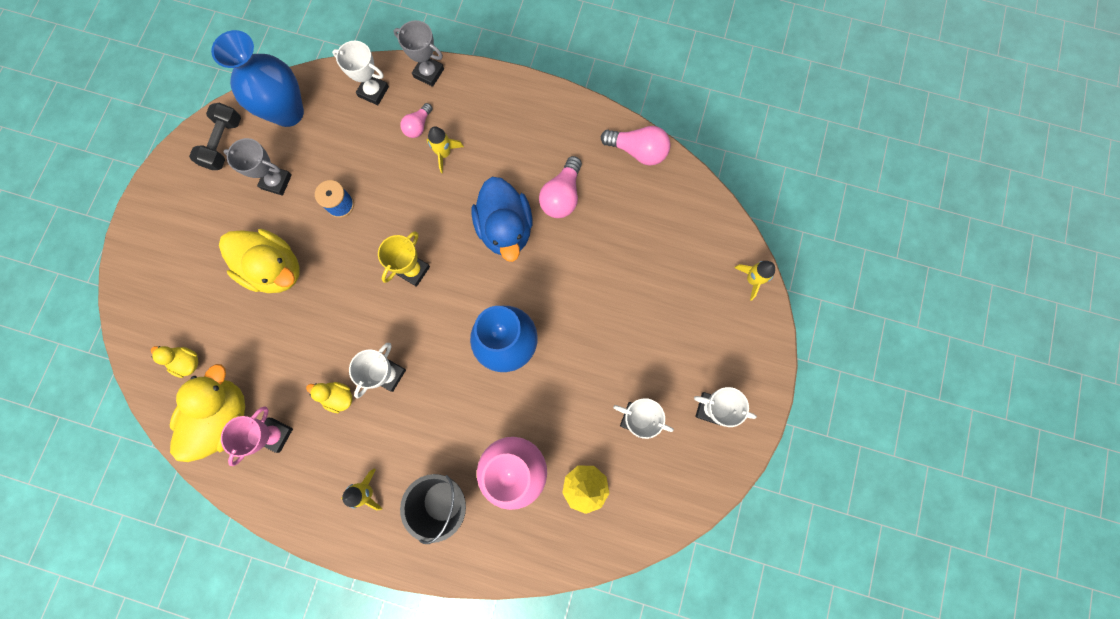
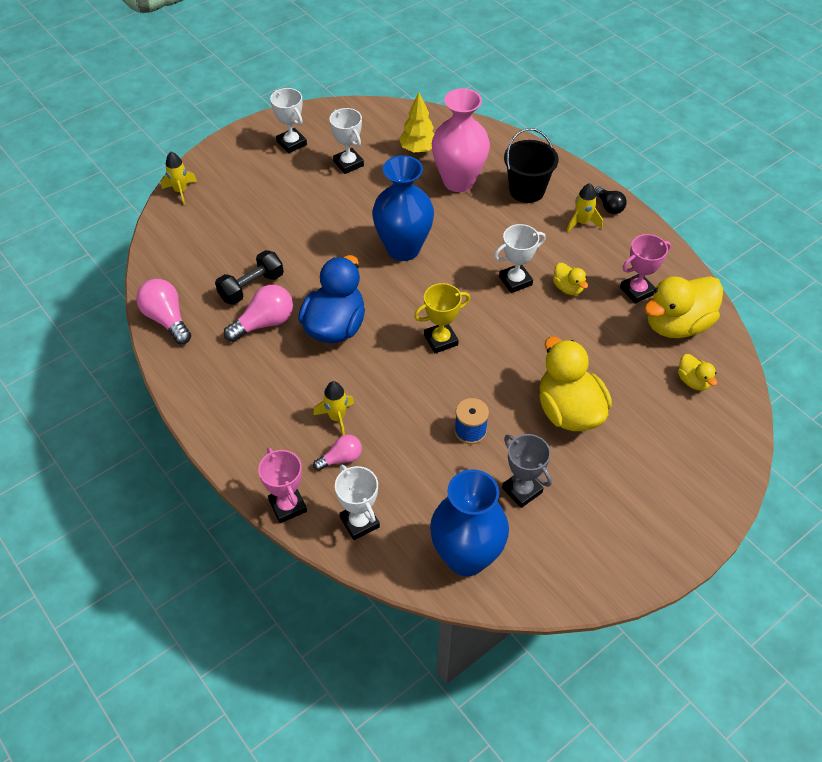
camera: 145 degrees left, 25 degrees down
(223, 143) = (558, 566): black dumbbell -> black dumbbell (251, 287)
(351, 533) = (609, 206): none -> black light bulb
(428, 73) = (287, 506): grey trophy -> pink trophy

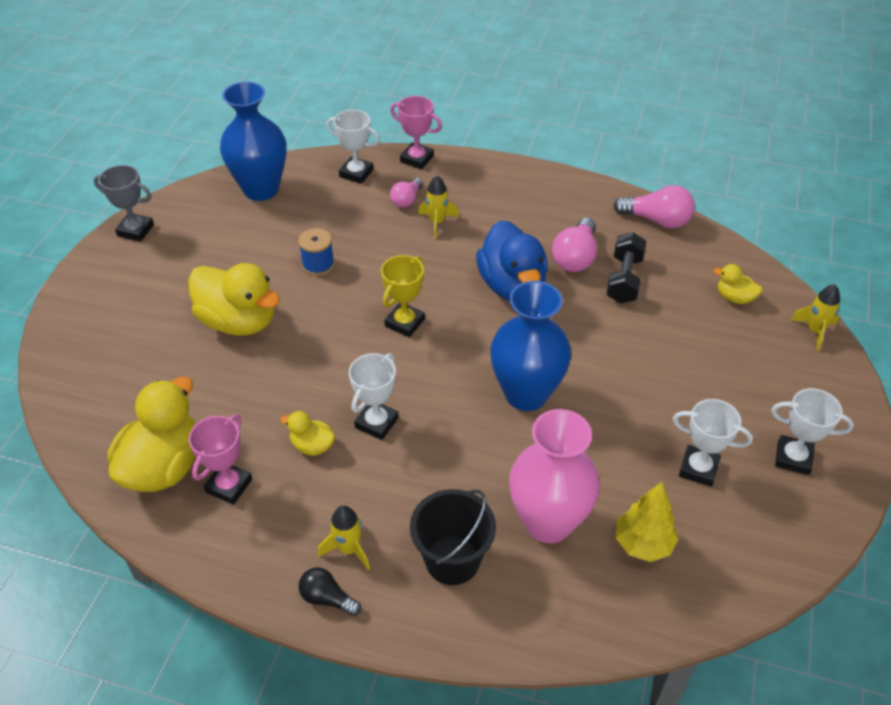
camera: 145 degrees right, 5 degrees down
(522, 490) = (244, 245): grey trophy -> grey trophy (135, 230)
(693, 381) = (122, 410): yellow duck -> yellow duck (734, 298)

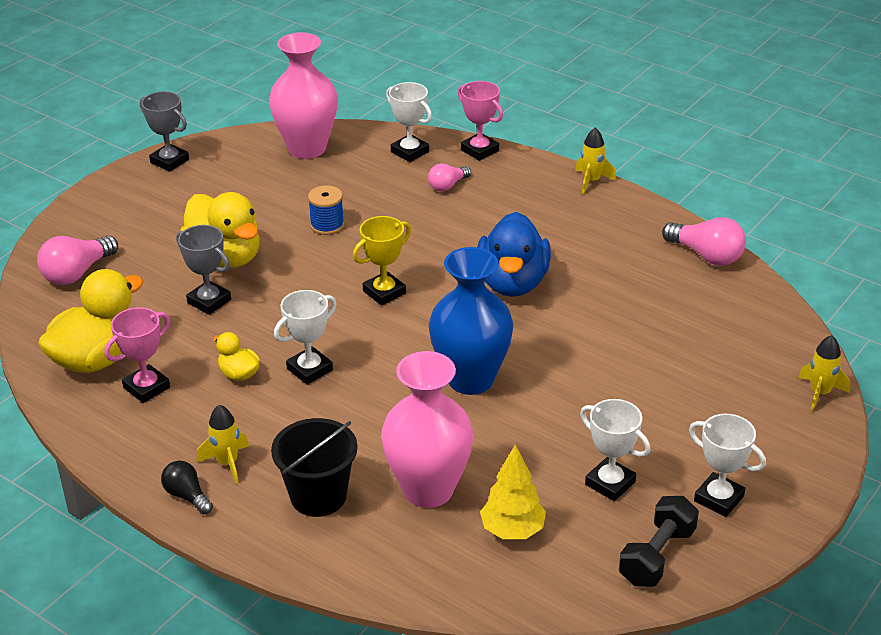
camera: 20 degrees right, 10 degrees down
(245, 373) = (209, 301): none -> grey trophy
(261, 189) = (307, 148): blue vase -> pink vase
(437, 222) = (467, 211): yellow rocket -> yellow rocket (591, 181)
(575, 257) = (595, 272): pink light bulb -> pink light bulb (77, 273)
(624, 279) = (635, 302): black dumbbell -> black dumbbell (657, 556)
(734, 298) = (748, 344): yellow duck -> none

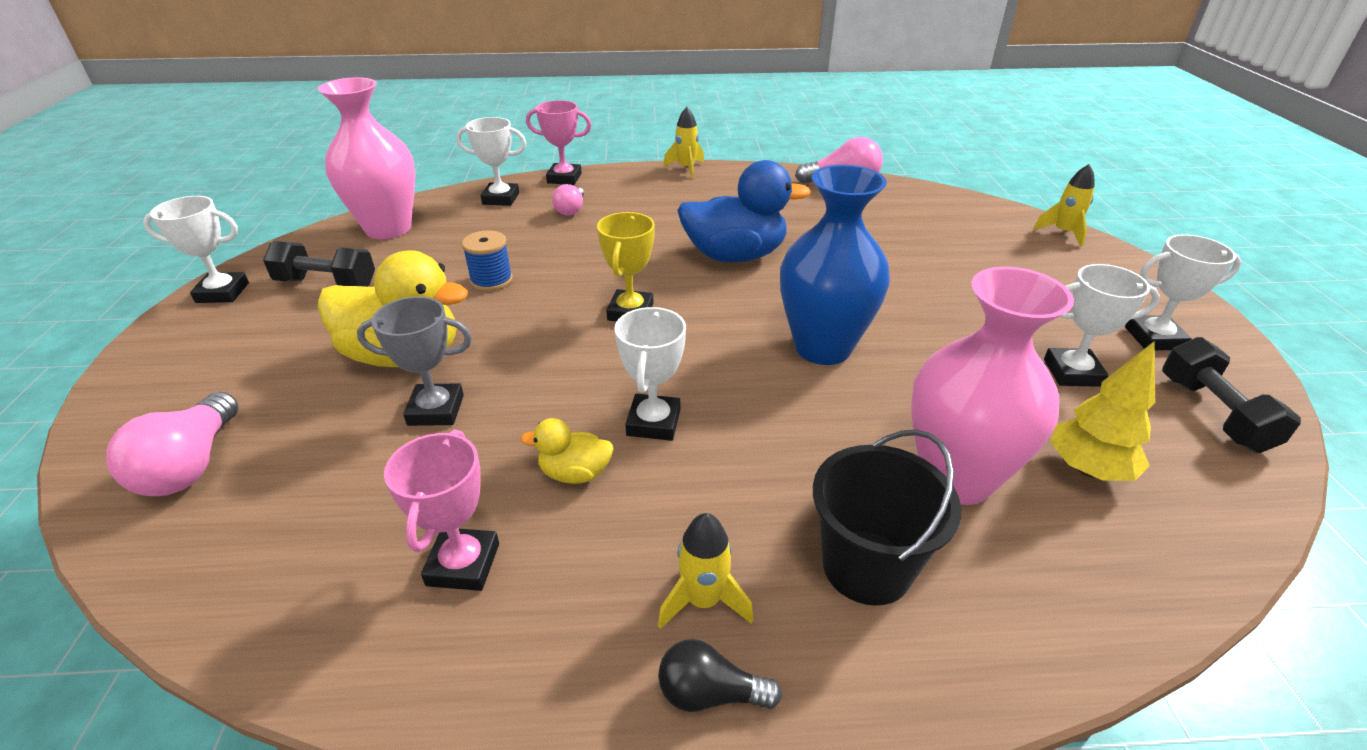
camera: 40 degrees left, 0 degrees up
(97, 359) = (337, 567): yellow duck -> none
(169, 161) = (222, 293): grey trophy -> white trophy
(230, 181) = (327, 283): none -> black dumbbell
(512, 283) = (735, 256): blue duck -> blue duck turned 60 degrees counterclockwise

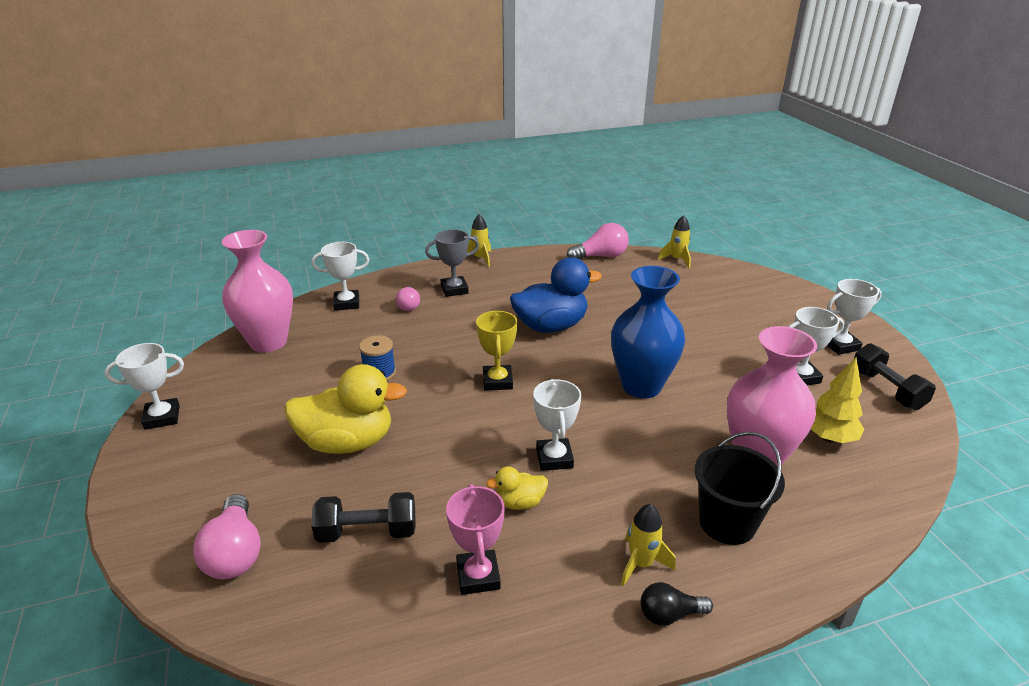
camera: 15 degrees left, 5 degrees down
(327, 283) = (247, 396): black dumbbell -> black dumbbell (367, 532)
(436, 410) = (396, 478): grey trophy -> grey trophy (454, 289)
(564, 178) = (388, 279): pink trophy -> none
(1063, 233) = (762, 277): yellow rocket -> yellow rocket (677, 260)

